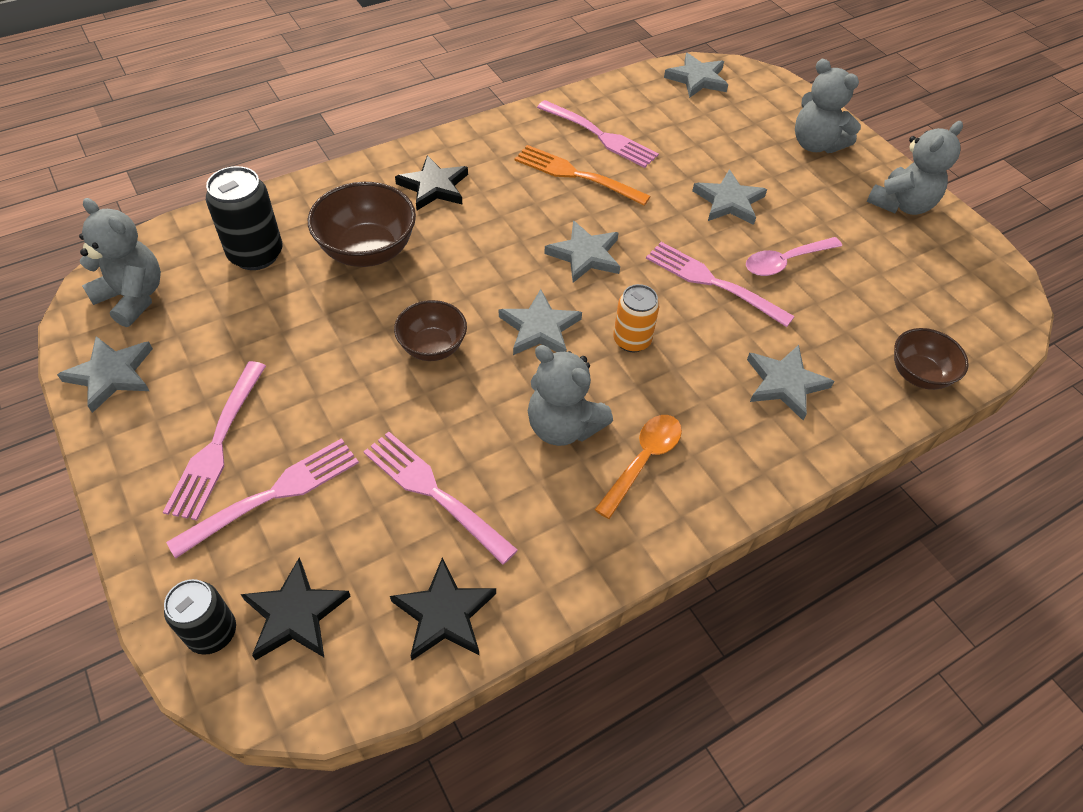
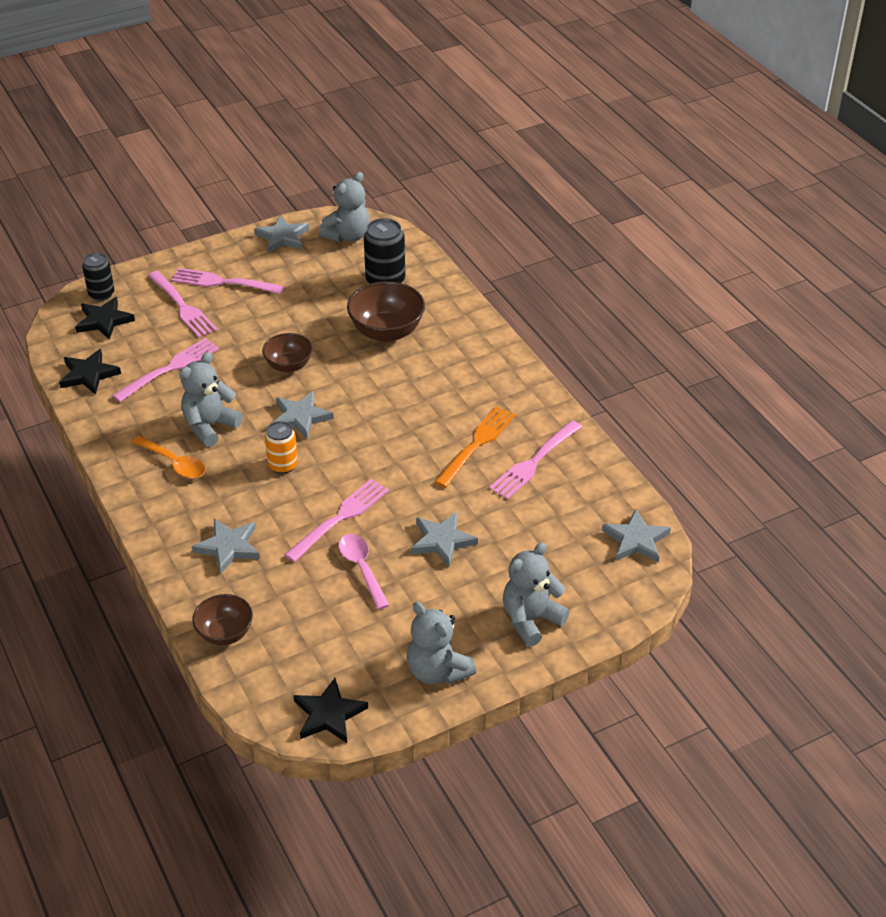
camera: 95 degrees right, 10 degrees down
(434, 187) = (460, 362): black star -> black star (329, 714)
(585, 255) = (376, 445): grey star -> none

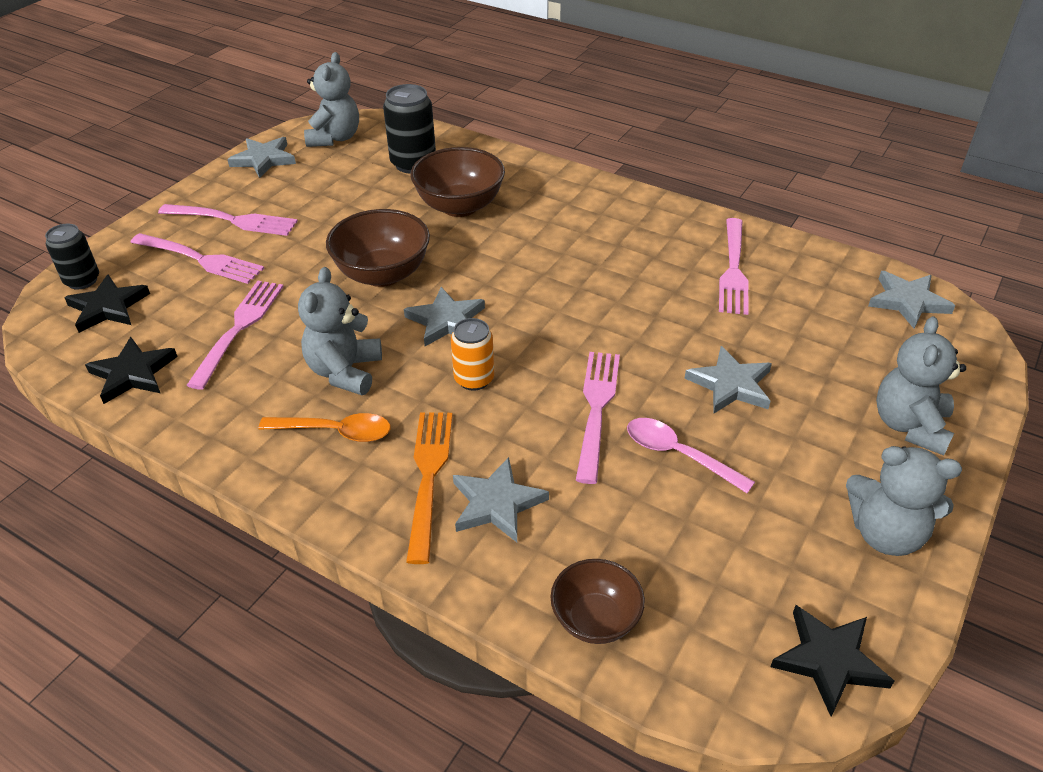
camera: 30 degrees left, 0 degrees up
(224, 282) = (232, 220): pink fork -> pink fork turned 150 degrees counterclockwise
(289, 365) = (383, 274): brown bowl -> brown bowl, size x1.58
(476, 445) = (661, 275): orange fork -> orange fork (429, 478)

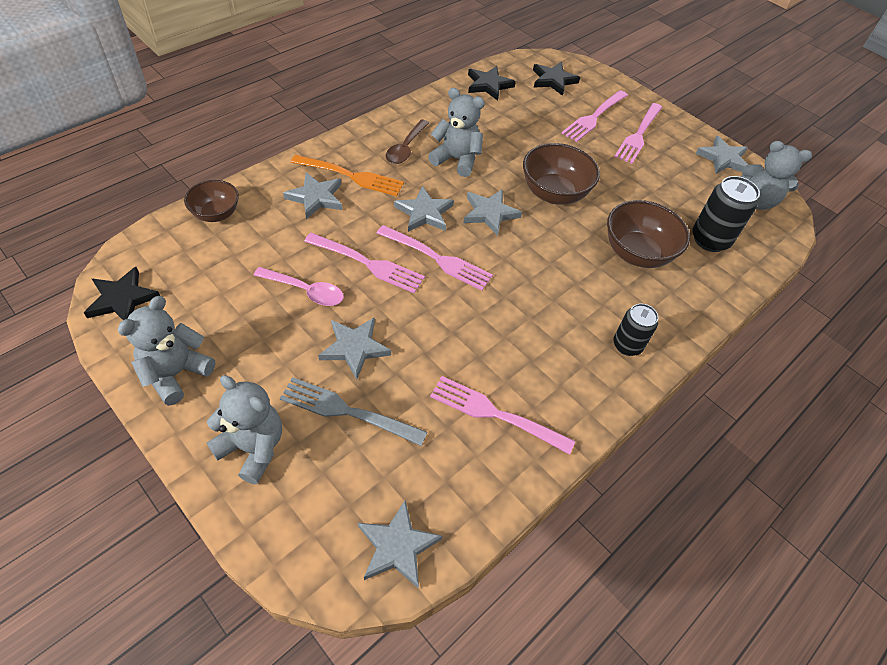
camera: 100 degrees right, 10 degrees up
(82, 280) = (583, 73): black can -> black can (627, 345)
(239, 329) = (514, 124): pink fork -> pink fork (436, 258)
(335, 432) = (406, 148): orange spoon -> brown spoon
(474, 379) = (424, 213): orange can -> grey star
(678, 455) = (305, 291): pink spoon -> pink spoon turned 60 degrees clockwise
(810, 367) = (348, 411): none -> grey fork

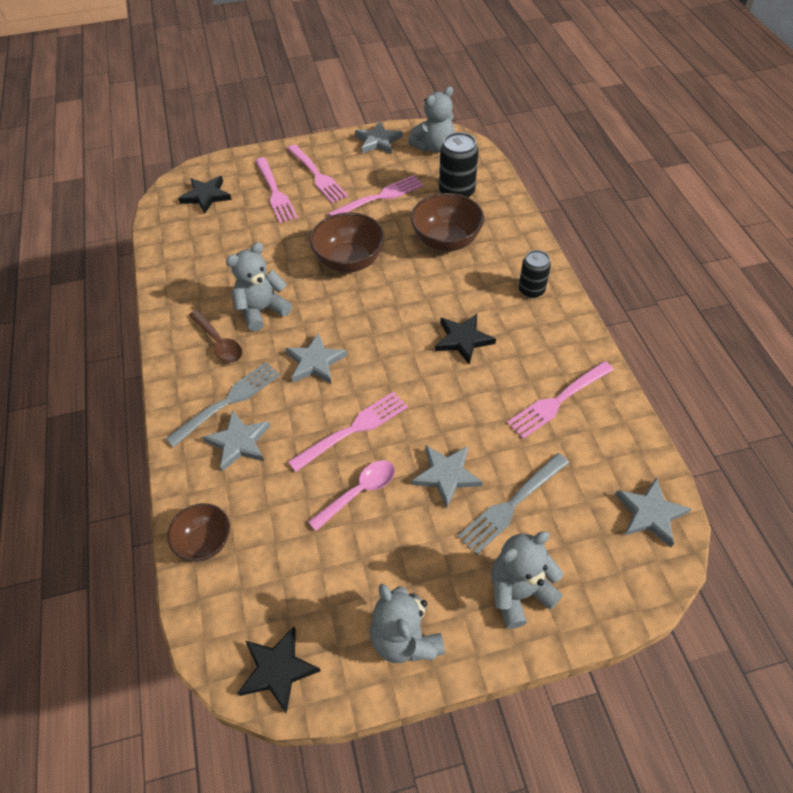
camera: 55 degrees left, 0 degrees up
(350, 176) = (227, 402): orange fork -> grey fork
(436, 258) = (376, 375): pink fork -> pink fork (379, 197)
(489, 85) = (176, 244): black star -> black star (463, 340)
(490, 213) = (345, 315): grey star -> none

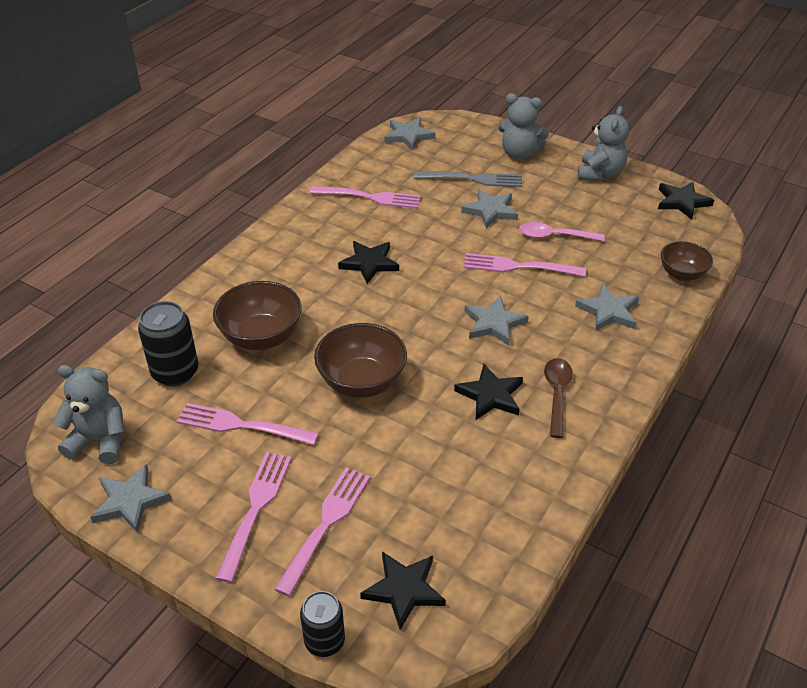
camera: 135 degrees left, 10 degrees down
(227, 402) = (593, 343): grey fork -> none
(262, 310) = (490, 395): grey teddy bear -> black star
(531, 290) = (271, 257): black can -> black can (324, 641)

